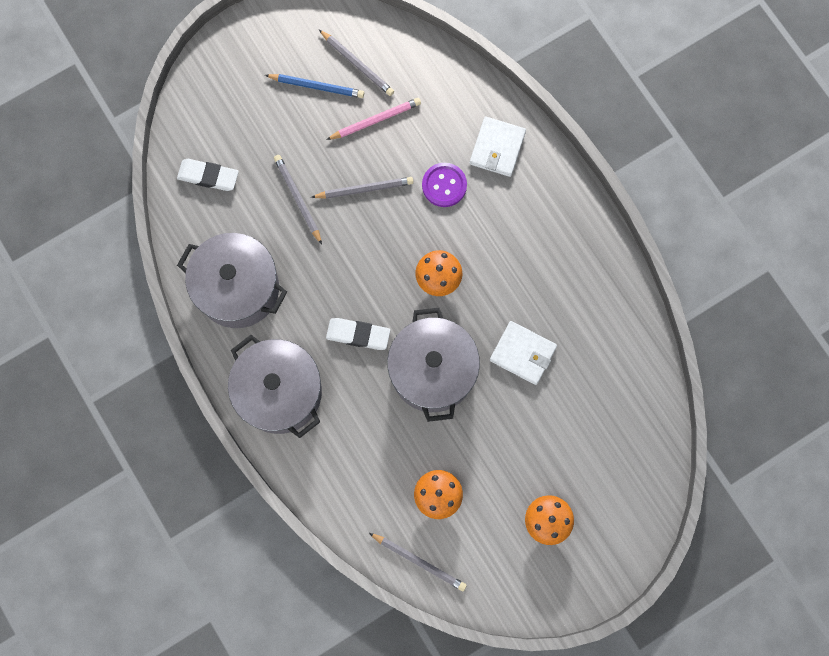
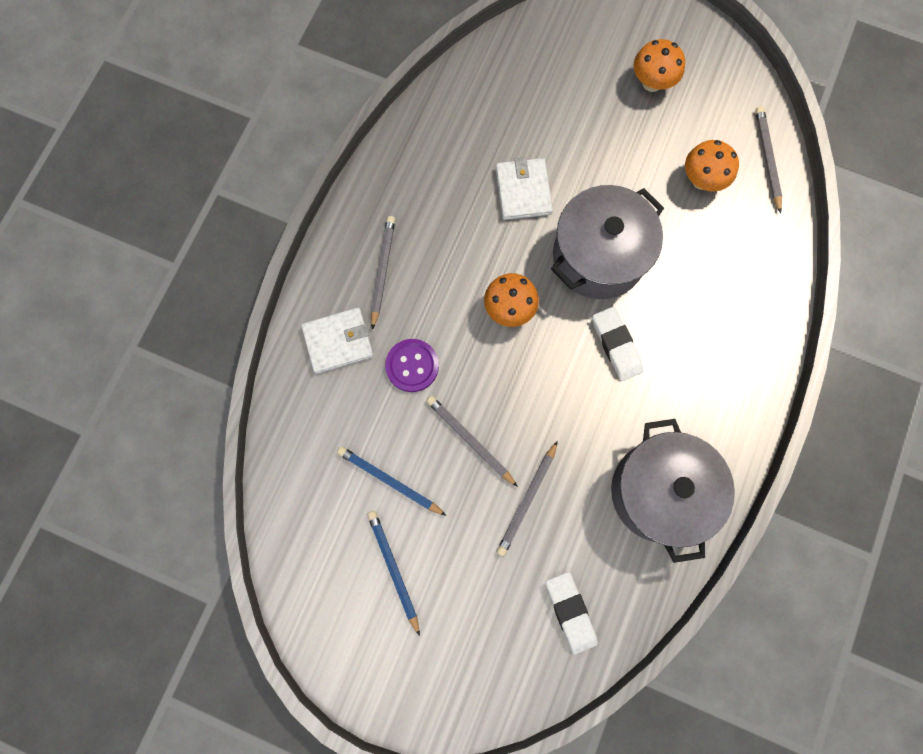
camera: 125 degrees left, 0 degrees up
(280, 392) = (723, 378): grey pot -> none
(357, 64) = (340, 544): grey pencil -> grey pencil (382, 271)
(375, 120) = (389, 481): pink pencil -> blue pencil

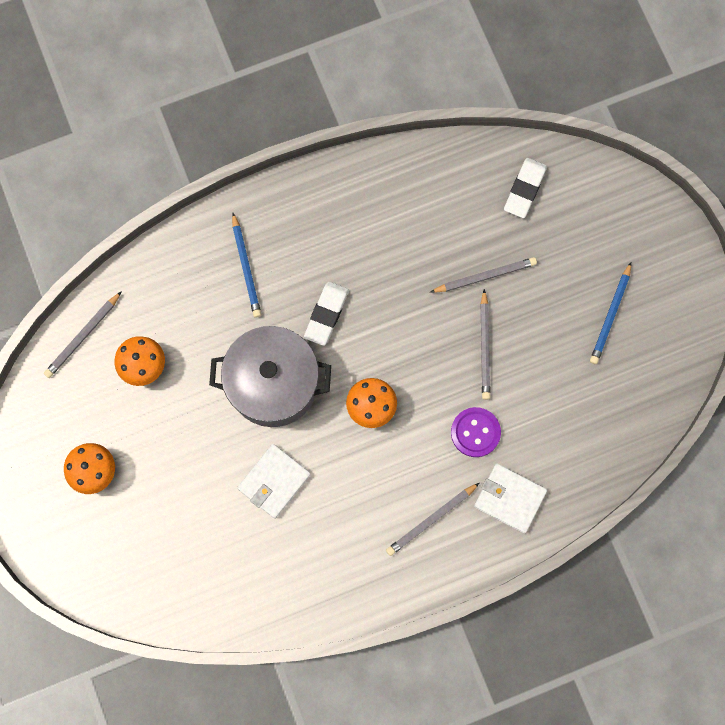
camera: 135 degrees left, 0 degrees up
(389, 481) = (562, 372): blue pencil -> blue pencil (246, 268)
(659, 492) = (397, 202): grey pot -> none

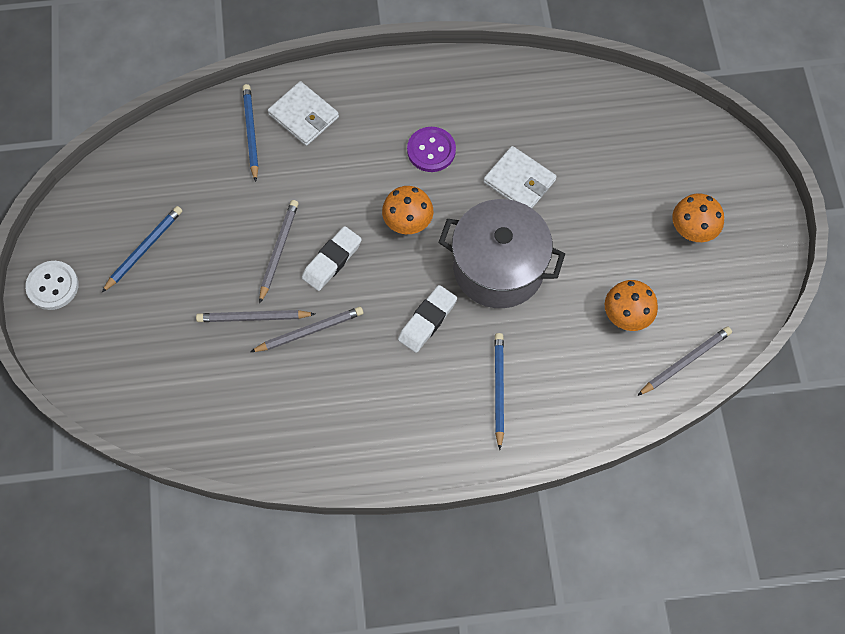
camera: 165 degrees left, 10 degrees down
(274, 481) = (519, 181): white wallet -> white wallet turned 75 degrees clockwise
(431, 520) = (381, 115): grey pencil -> grey pencil (309, 331)
(475, 432) = (315, 177): purple button -> purple button (431, 150)
(524, 189) = (179, 396): white eraser -> white eraser (332, 260)
(555, 465) = (251, 132): none -> blue pencil
(678, 258) = (53, 286): none -> white button

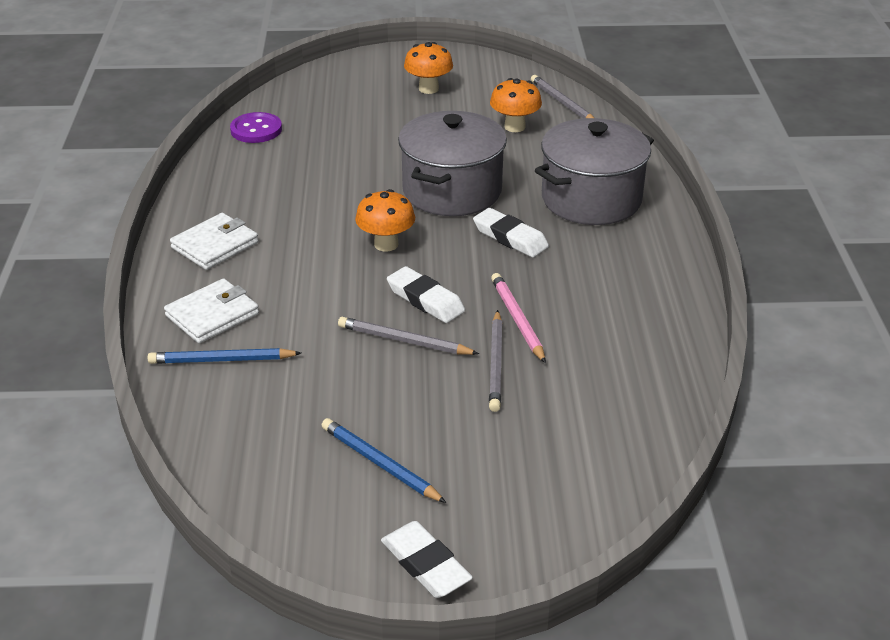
camera: 85 degrees left, 30 degrees down
(53, 286) = (425, 564): white button -> white eraser
(309, 331) = (517, 319): grey pencil -> pink pencil
(431, 150) = (294, 224): purple button -> purple button (256, 130)
(498, 389) = (591, 199): blue pencil -> grey pot
(519, 181) = (350, 172): white wallet -> white wallet (215, 245)

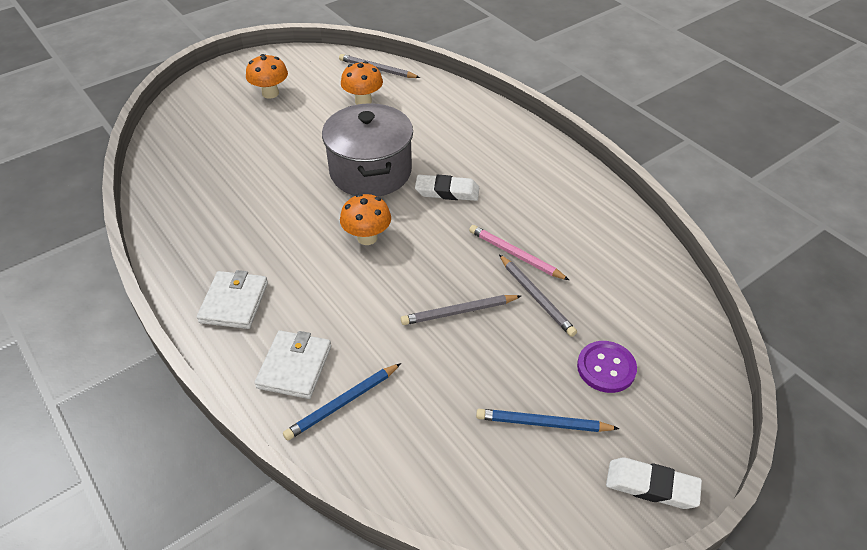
camera: 35 degrees left, 10 degrees up
(256, 130) = (166, 182): purple button -> purple button (606, 368)
(425, 300) = (440, 270): white eraser -> none
(591, 199) = (469, 137): grey pot -> none

